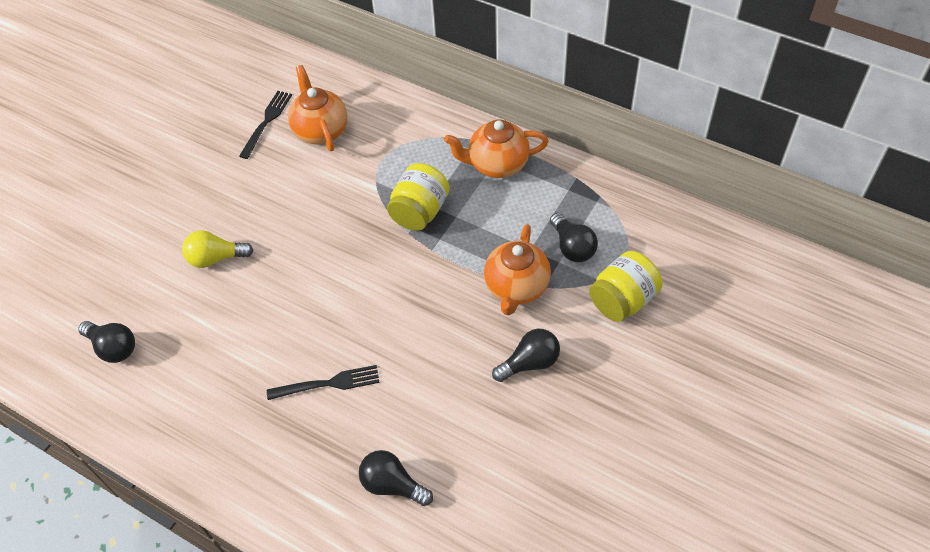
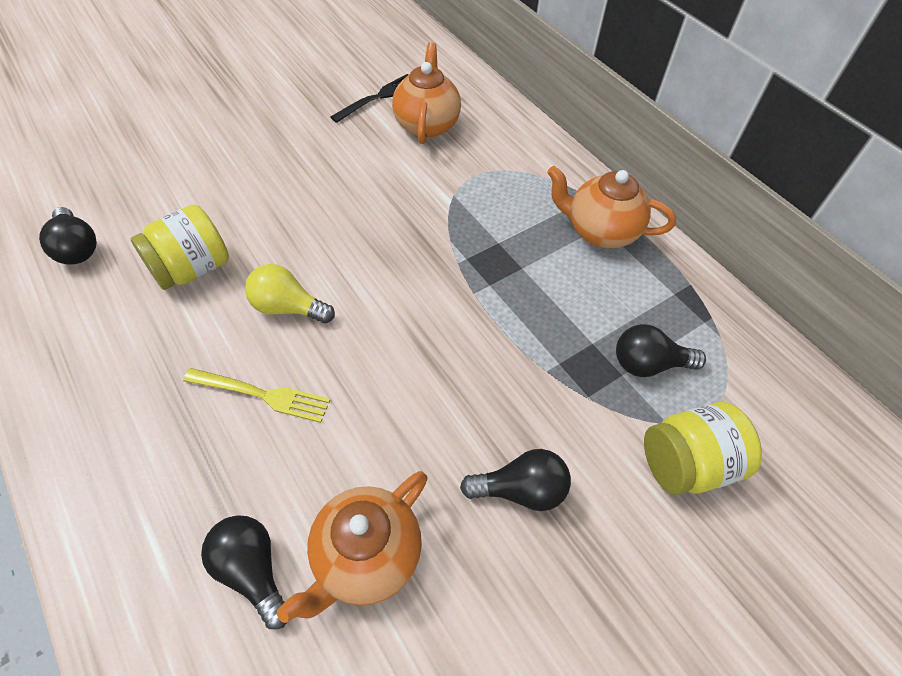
camera: 20 degrees right, 0 degrees up
(216, 258) = (240, 203): yellow light bulb -> yellow light bulb (288, 307)
(328, 383) = (262, 395): black fork -> yellow fork
(420, 211) = (483, 246): yellow jar -> yellow jar (192, 269)
(516, 288) = (552, 383): orange teapot -> orange teapot (366, 557)
(572, 247) = (648, 364): black light bulb -> black light bulb turned 90 degrees clockwise

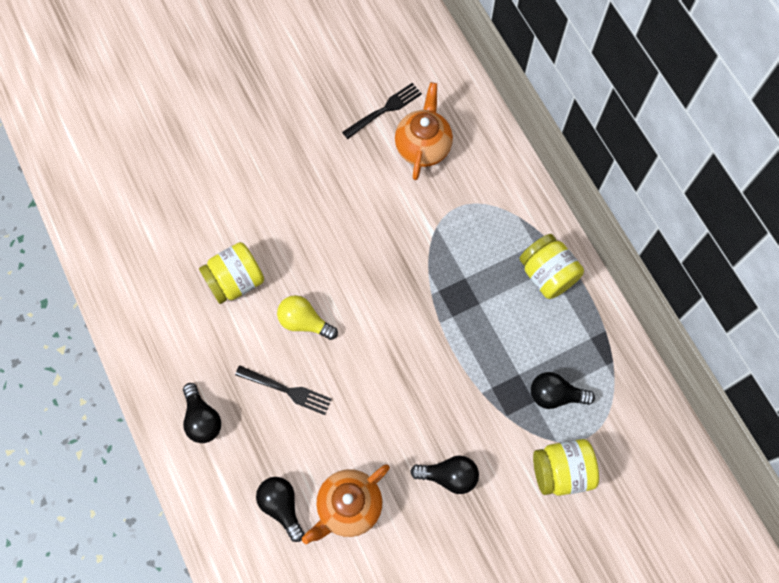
camera: 10 degrees right, 15 degrees up
(77, 248) = (151, 254): black light bulb -> black light bulb (202, 419)
(262, 395) = (286, 390): yellow fork -> black fork
(600, 231) = (547, 274): orange teapot -> yellow jar

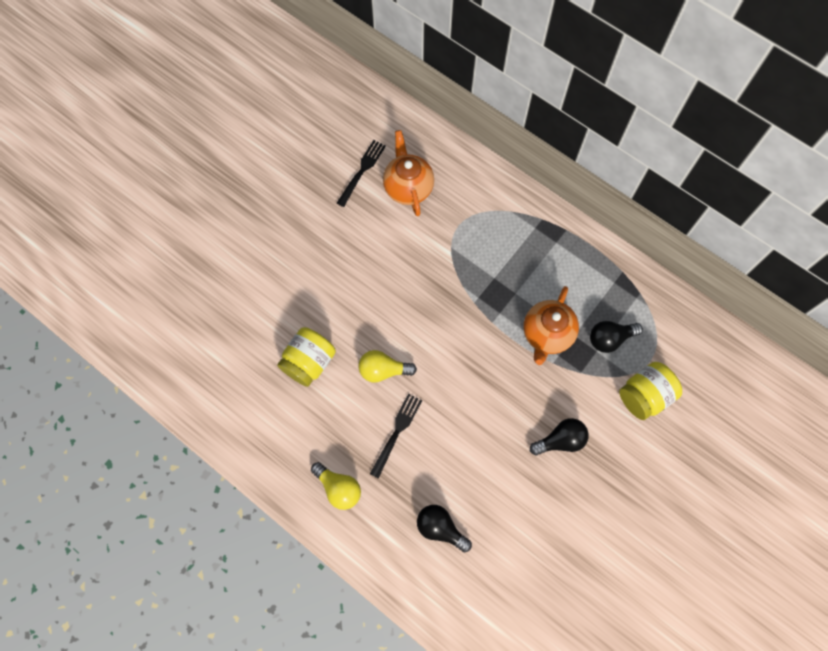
camera: 25 degrees left, 0 degrees up
(202, 419) = (339, 488): black light bulb -> yellow light bulb
(286, 390) = (396, 432): black fork -> black fork turned 60 degrees counterclockwise
(348, 506) = (494, 502): orange teapot -> orange teapot (547, 334)
(547, 274) = (556, 247): yellow jar -> none

